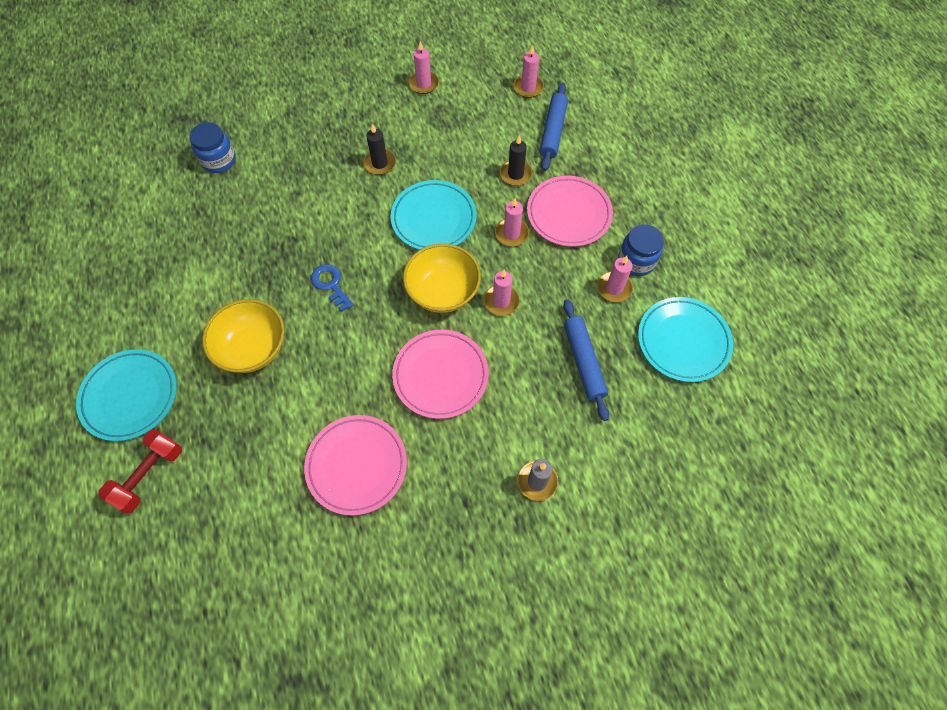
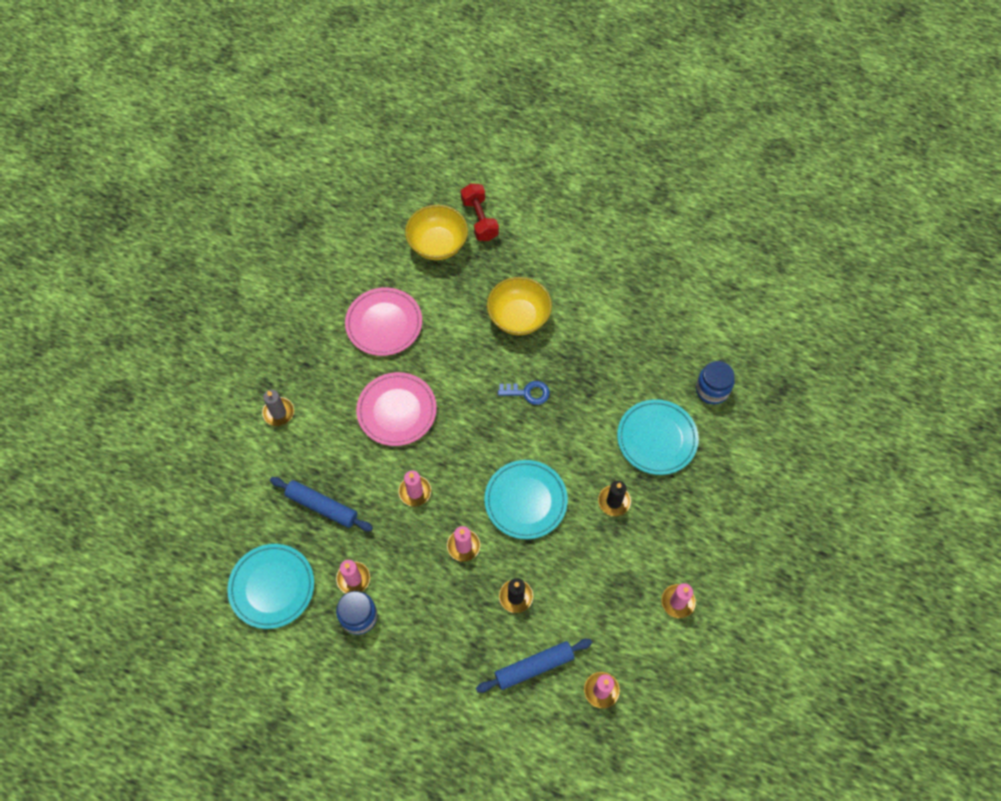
camera: 130 degrees right, 0 degrees up
(130, 396) = (543, 235): turquoise plate -> turquoise plate (657, 439)
(443, 291) = (457, 459): yellow bowl -> yellow bowl (437, 244)
(553, 131) = (534, 667): blue rolling pin -> blue rolling pin turned 75 degrees counterclockwise
(568, 214) = (443, 604): pink plate -> none

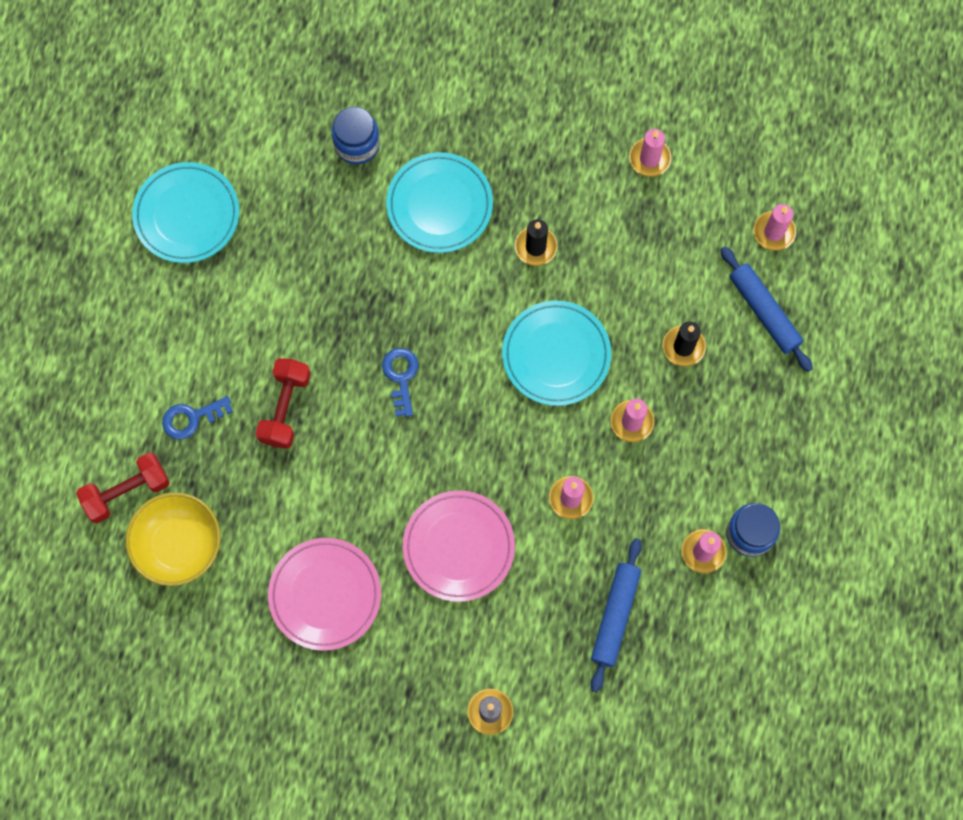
camera: 100 degrees left, 10 degrees up
(272, 587) = (736, 654): turquoise plate -> turquoise plate (187, 215)
(518, 317) = (285, 408): yellow bowl -> red dumbbell
(522, 261) = (191, 418): none -> blue key

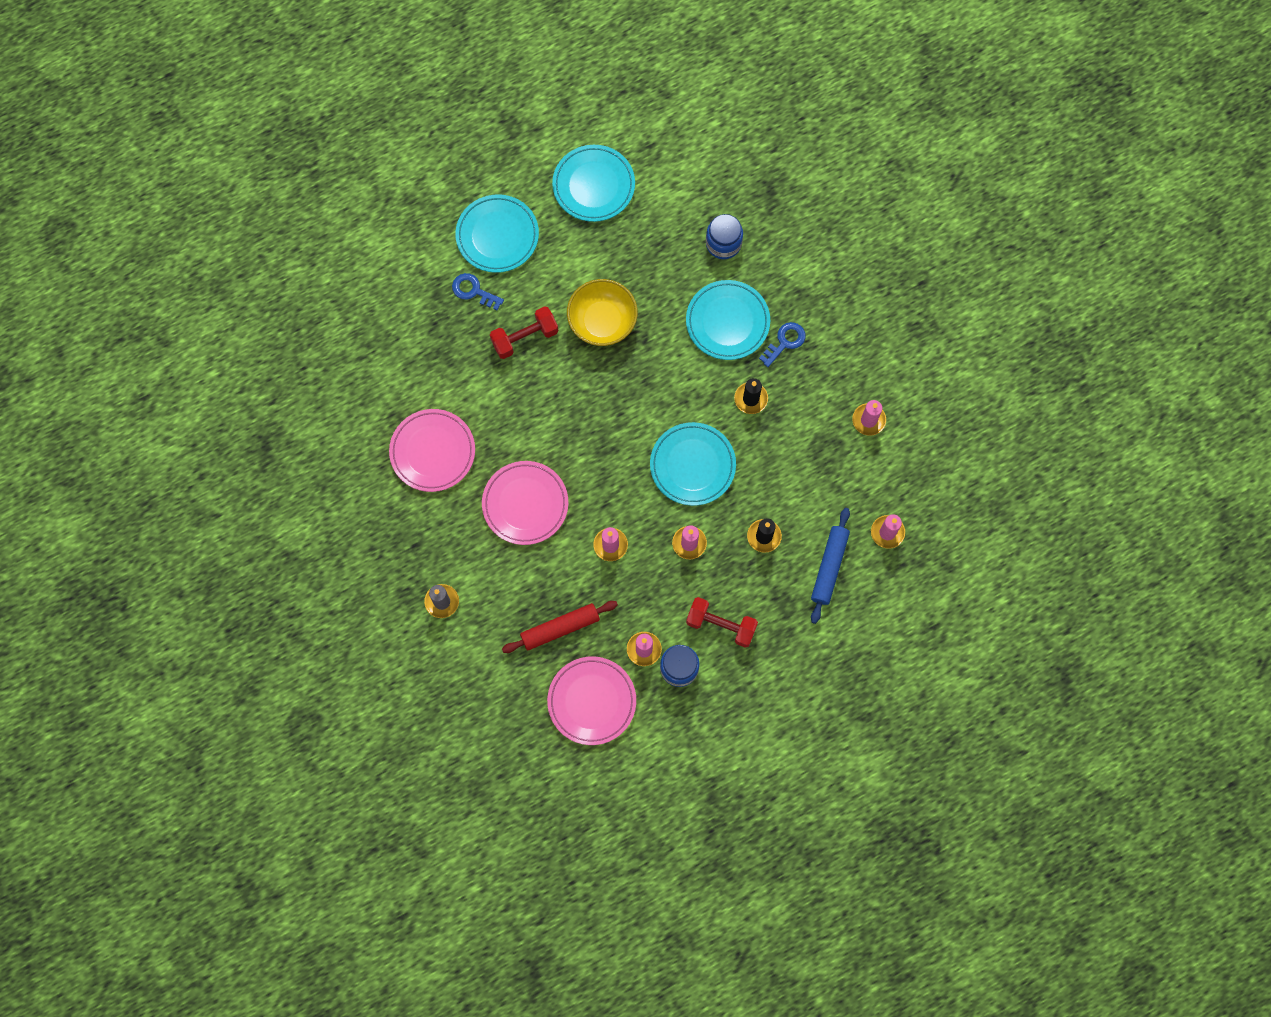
camera: 50 degrees right, 0 degrees up
(127, 491) = (400, 292): red dumbbell -> red dumbbell (721, 625)
(155, 348) = (497, 235): none -> turquoise plate
(179, 545) = (393, 346): yellow bowl -> yellow bowl (602, 321)
(401, 376) = (601, 387): blue key -> blue key (785, 342)
(615, 616) = (560, 628): blue rolling pin -> red rolling pin
(715, 645) = (592, 701): none -> pink plate

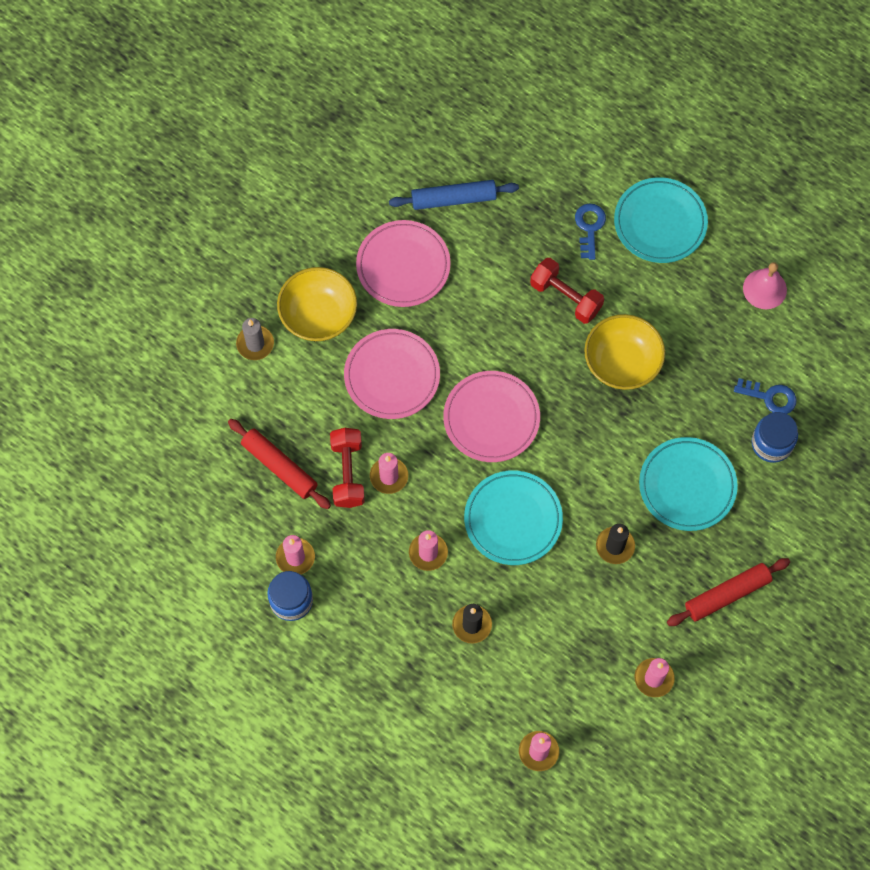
camera: 65 degrees right, 5 degrees down
(442, 539) = (318, 316): none -> yellow bowl
(592, 701) = (218, 530): pink plate -> pink plate (491, 418)
(593, 185) = (764, 289): turquoise plate -> pink bell
(721, 625) = (356, 623): red dumbbell -> red dumbbell (348, 473)
(785, 342) = (696, 554): blue key -> blue key (770, 397)
(828, 335) = (727, 595): none -> red rolling pin
(829, 567) = (471, 707): blue rolling pin -> blue rolling pin (453, 199)

